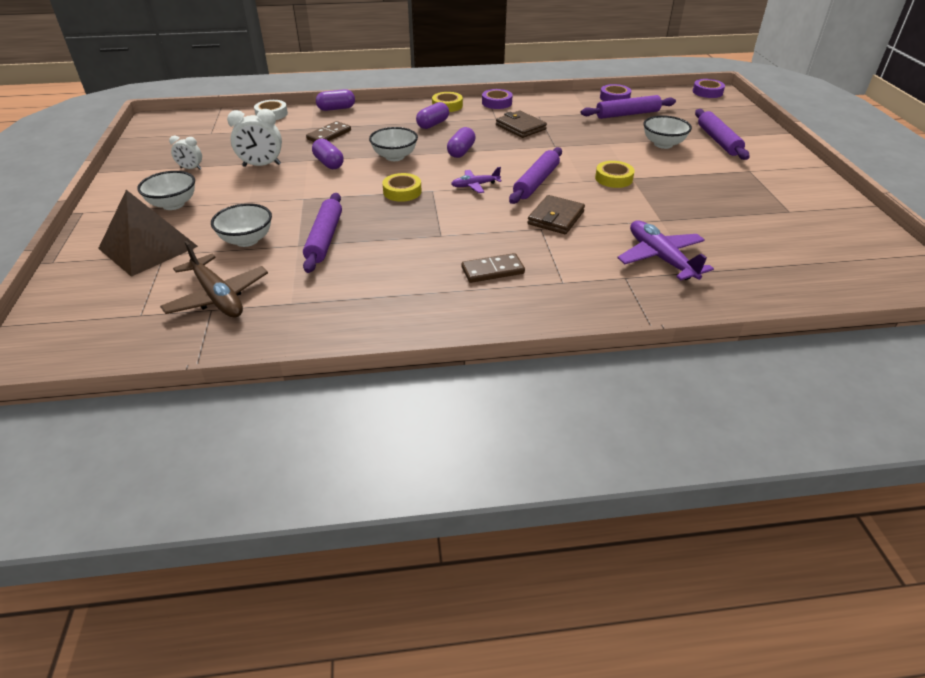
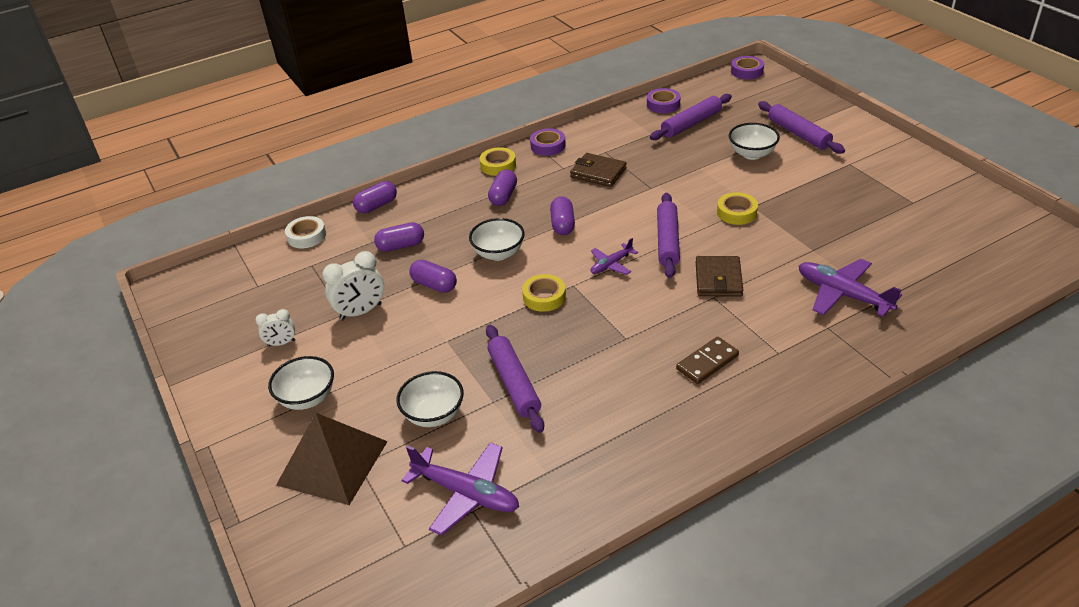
camera: 20 degrees left, 0 degrees up
(218, 297) = (466, 494): brown plane -> purple plane
(329, 135) = (401, 246): brown domino -> purple capsule

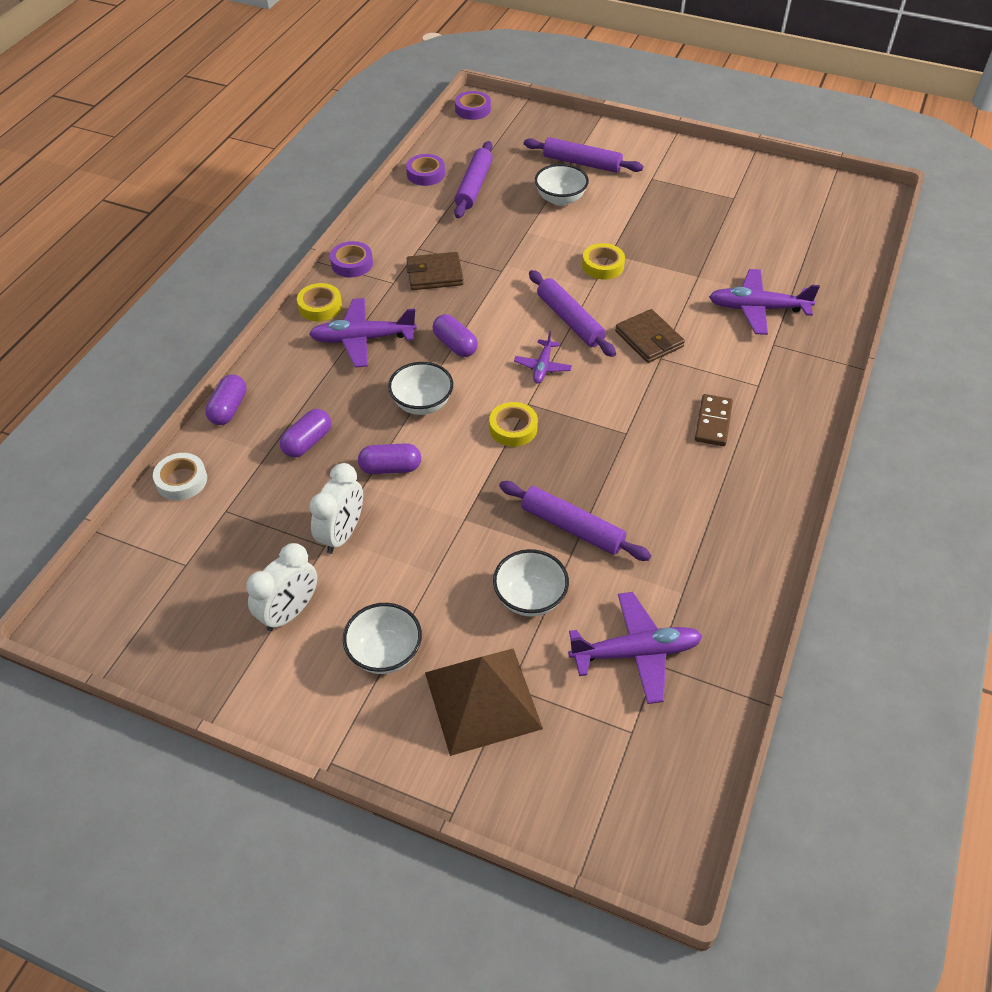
camera: 40 degrees left, 10 degrees up
(281, 343) = (289, 612): white clock -> white clock, size x1.68
(503, 196) = (362, 339): purple capsule -> purple plane

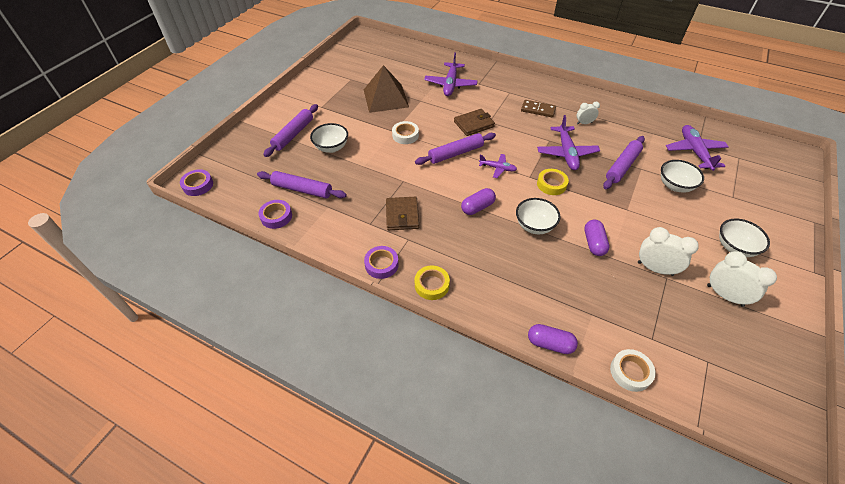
camera: 85 degrees left, 0 degrees up
(307, 442) = (578, 289): purple capsule -> none
(362, 339) = (470, 258): purple plane -> purple plane (566, 153)
(482, 700) = (746, 208): brown pyramid -> brown pyramid (386, 98)
(603, 265) = (405, 135): yellow tape -> white tape
(689, 486) = (584, 123): none -> white clock

